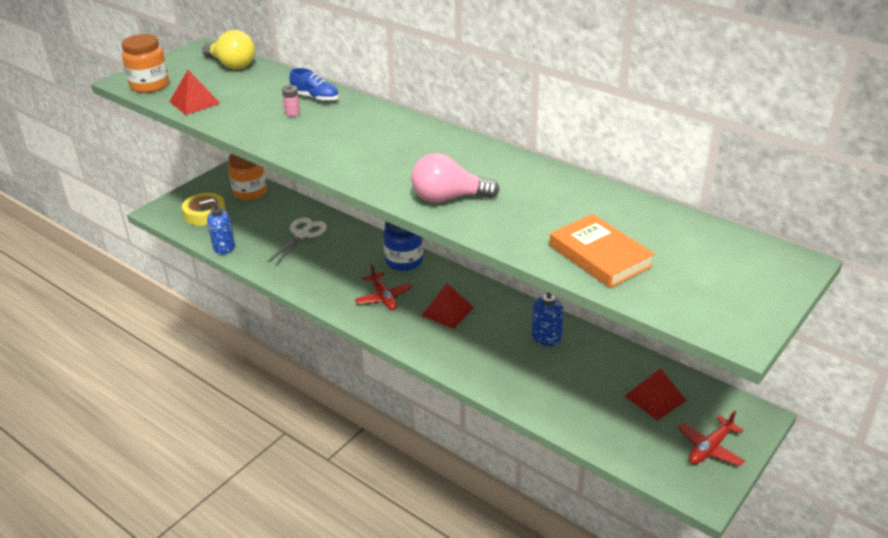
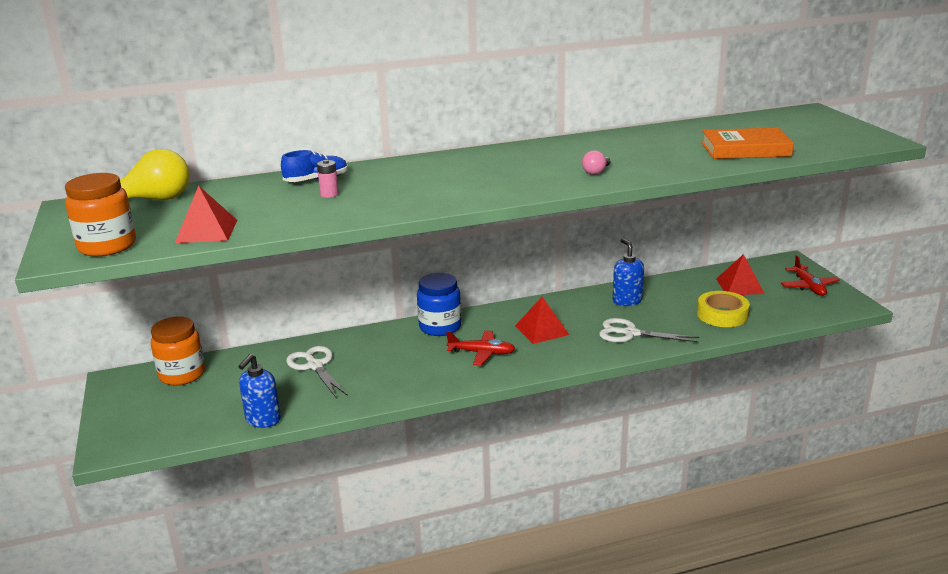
camera: 55 degrees left, 10 degrees down
(205, 214) = (174, 415): yellow tape -> yellow tape (722, 315)
(448, 198) = (596, 172): pink light bulb -> pink light bulb, size x0.49
(488, 361) = (630, 333): none -> white scissors

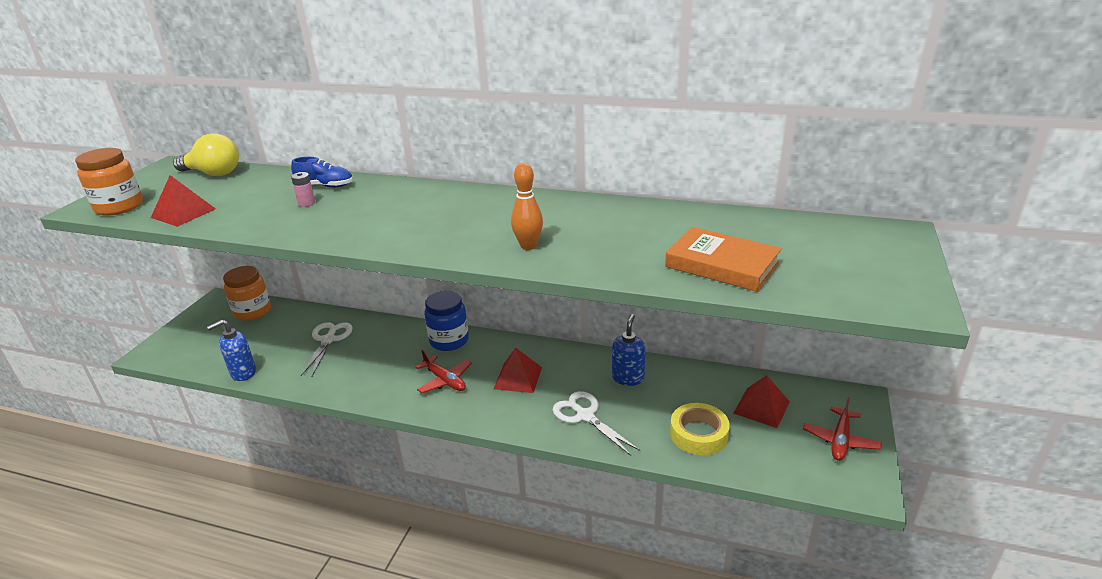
camera: 35 degrees right, 5 degrees up
(596, 172) = (528, 246): pink light bulb -> orange bowling pin

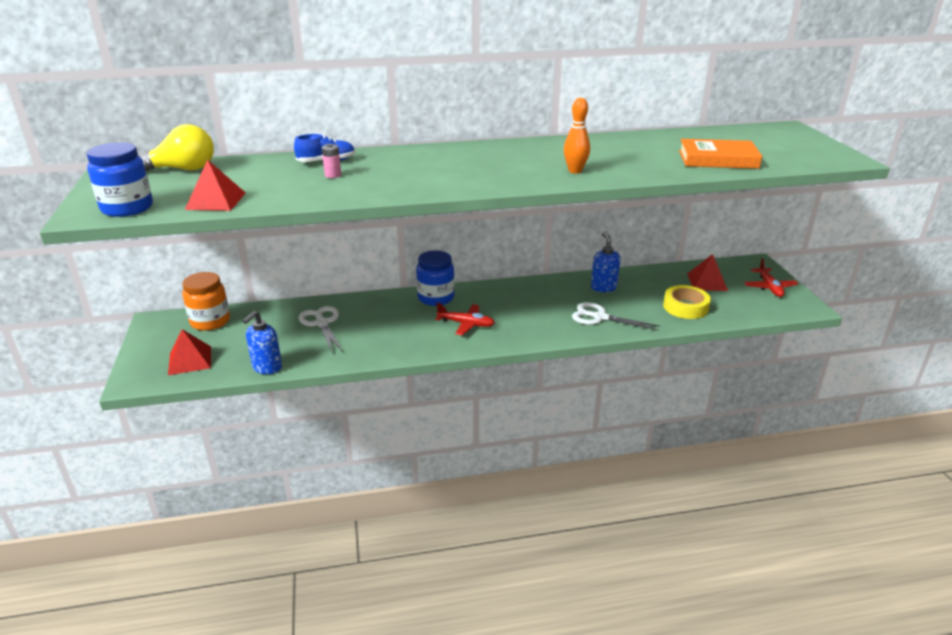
camera: 30 degrees left, 0 degrees up
(119, 207) = (127, 208): orange jar -> blue jar
(518, 378) = (523, 307): red pyramid -> red pyramid (190, 360)

